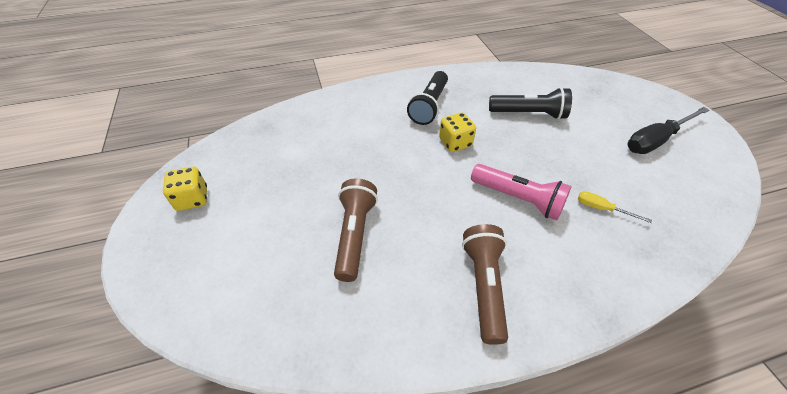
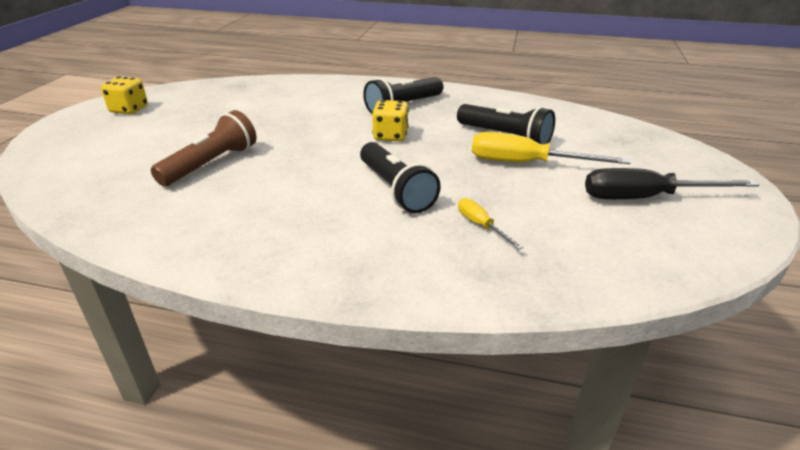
camera: 30 degrees right, 15 degrees down
(484, 286) = (269, 232): brown flashlight -> none
(518, 199) = (395, 189): pink flashlight -> black flashlight
(567, 136) = (526, 164): none -> yellow screwdriver

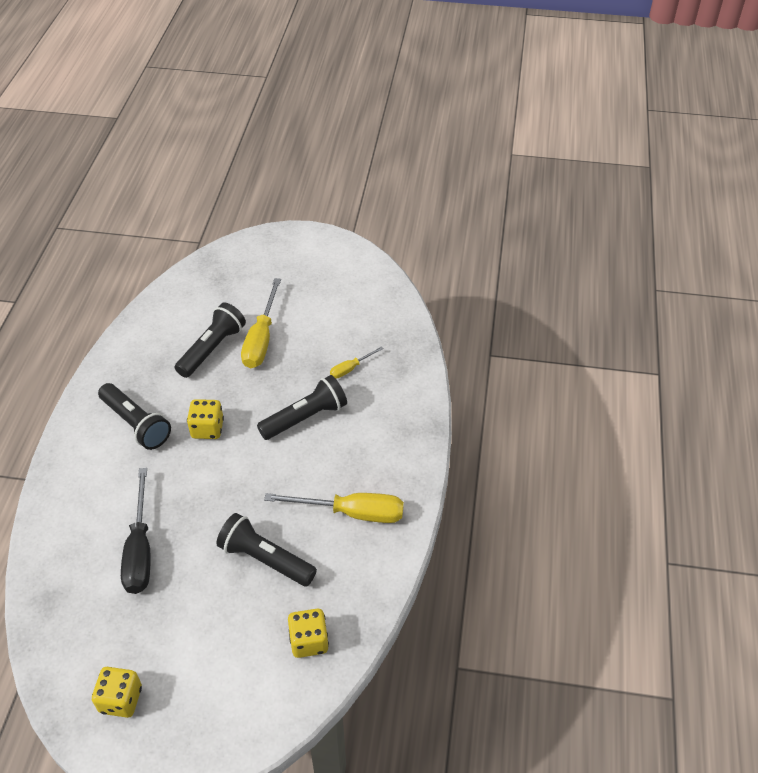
camera: 95 degrees left, 15 degrees up
(96, 185) = (309, 641): none -> yellow dice
(211, 164) = (265, 559): brown flashlight -> black flashlight
(237, 216) = (351, 513): none -> yellow screwdriver
(646, 198) = (309, 283): black screwdriver -> black screwdriver (140, 549)

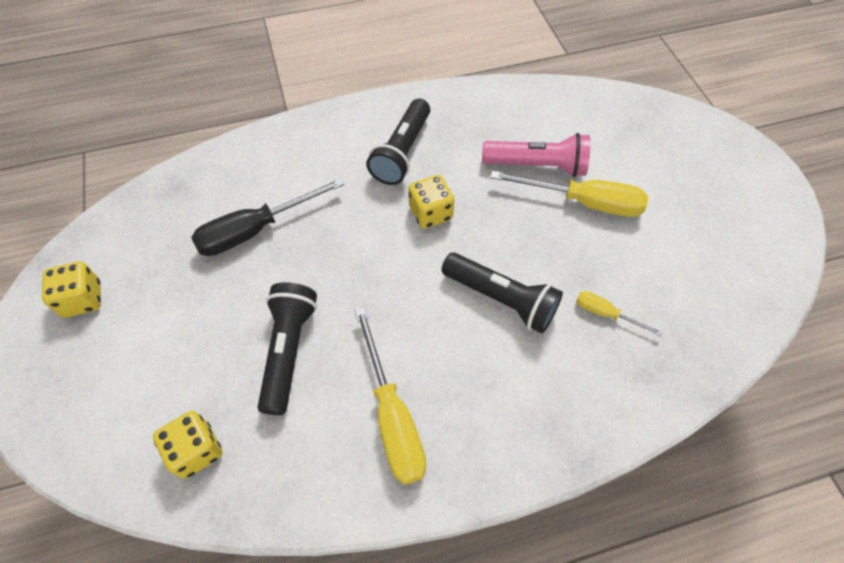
camera: 65 degrees right, 10 degrees up
(212, 349) = (537, 166): black flashlight -> pink flashlight
(261, 339) = (583, 202): yellow screwdriver -> yellow screwdriver turned 150 degrees counterclockwise

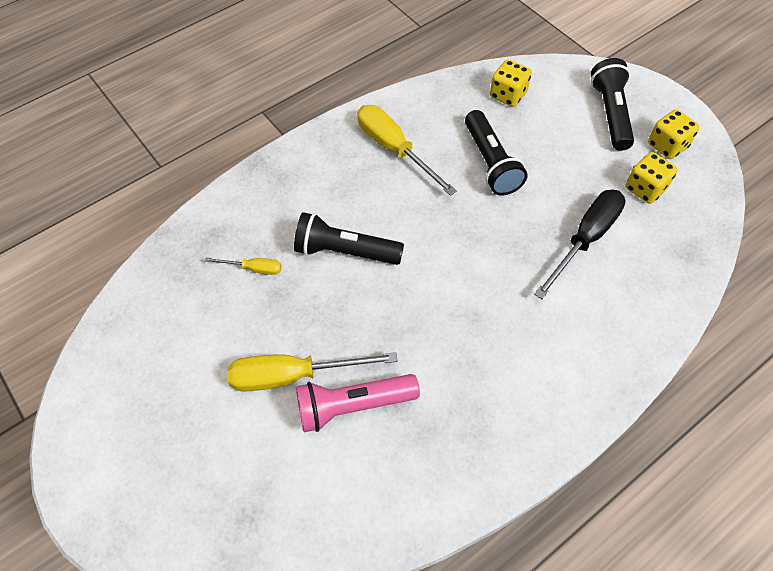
camera: 160 degrees right, 0 degrees up
(402, 152) = (504, 371): black flashlight -> black flashlight (610, 114)
(430, 213) = (440, 309): yellow dice -> yellow dice (645, 189)

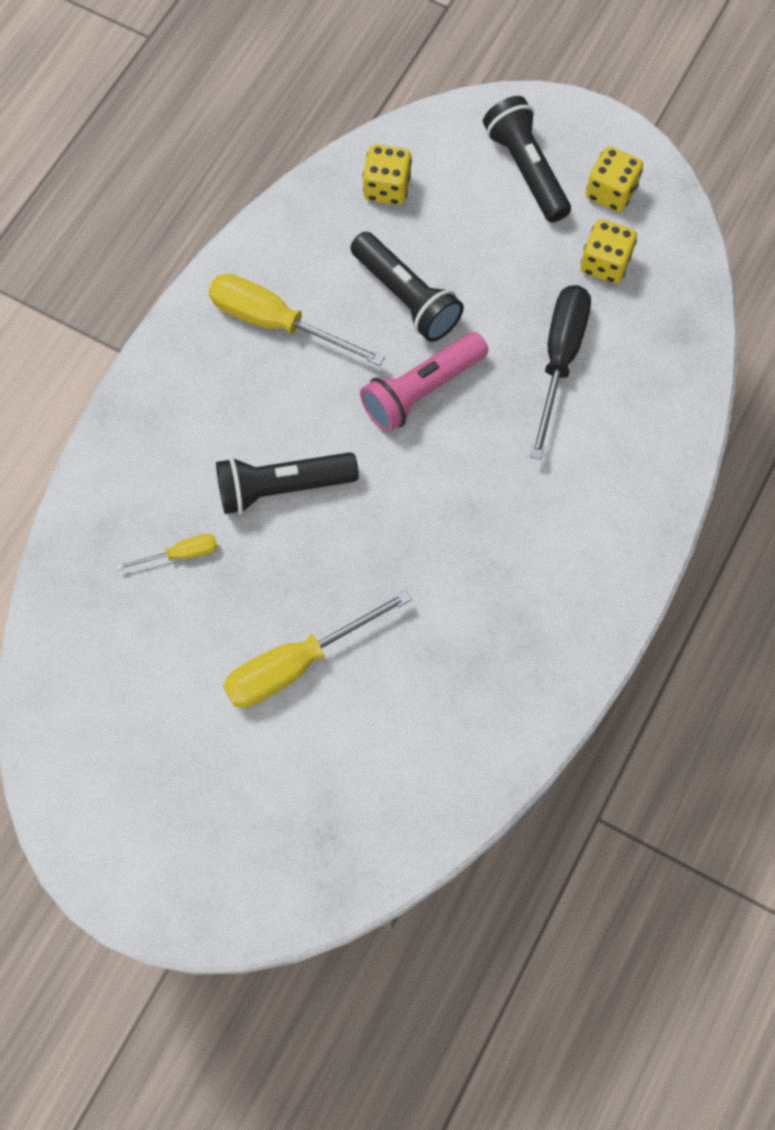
camera: 25 degrees left, 10 degrees up
(353, 406) = (382, 669): pink flashlight -> pink flashlight (422, 390)

